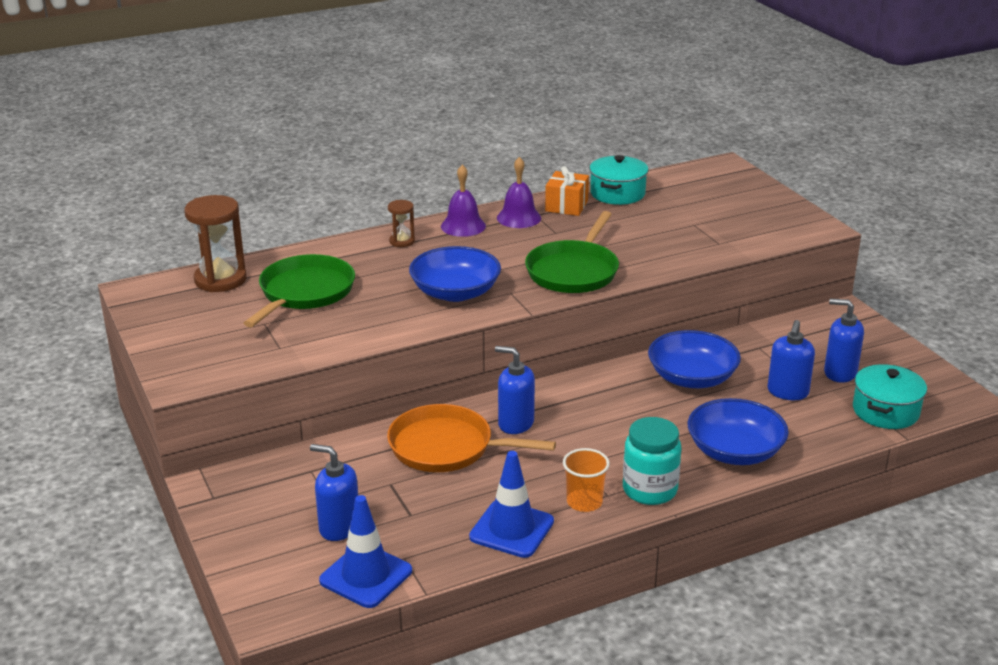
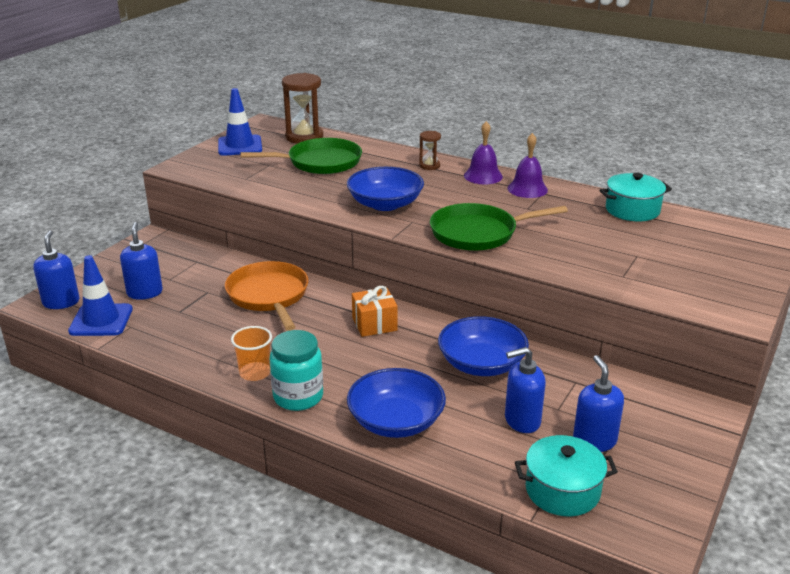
camera: 55 degrees right, 0 degrees up
(511, 529) = (195, 354): blue traffic cone -> blue traffic cone (240, 146)
(515, 423) = (326, 310): blue soap dispenser -> blue soap dispenser (61, 302)
(566, 206) = (576, 199): orange gift -> orange gift (374, 324)

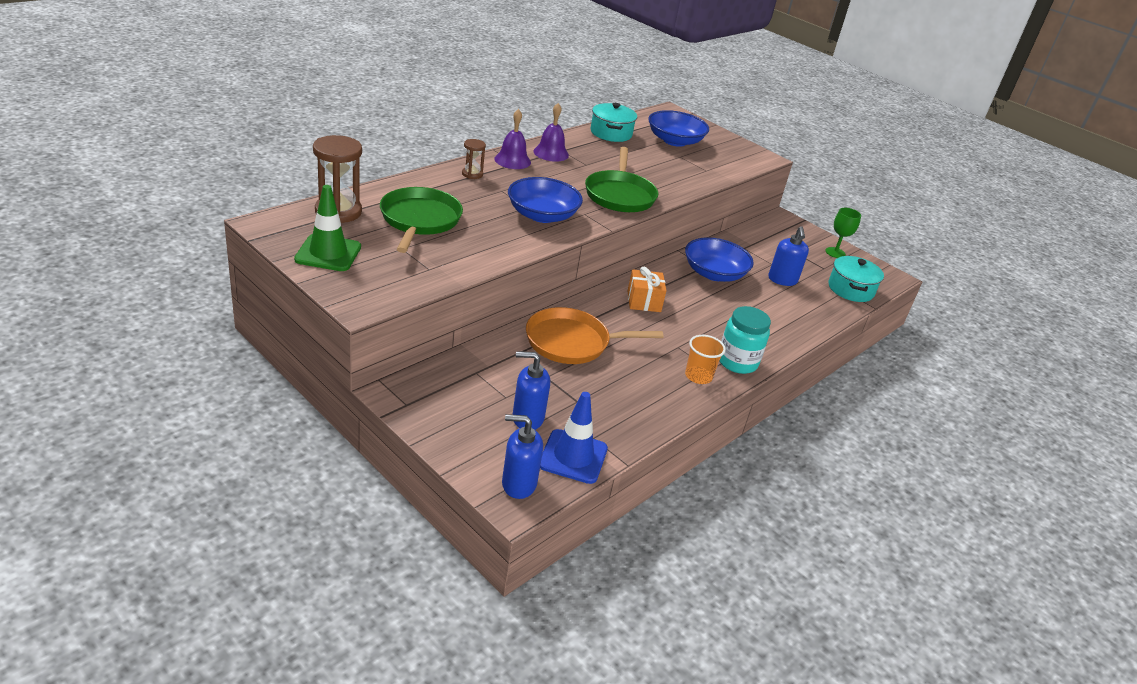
camera: 80 degrees left, 5 degrees up
(240, 146) = (328, 253): blue traffic cone -> green traffic cone
(396, 421) = (775, 327): blue bowl -> blue bowl (674, 141)
(594, 441) = (806, 263): blue soap dispenser -> none
(664, 470) = (835, 252): none -> green goblet

